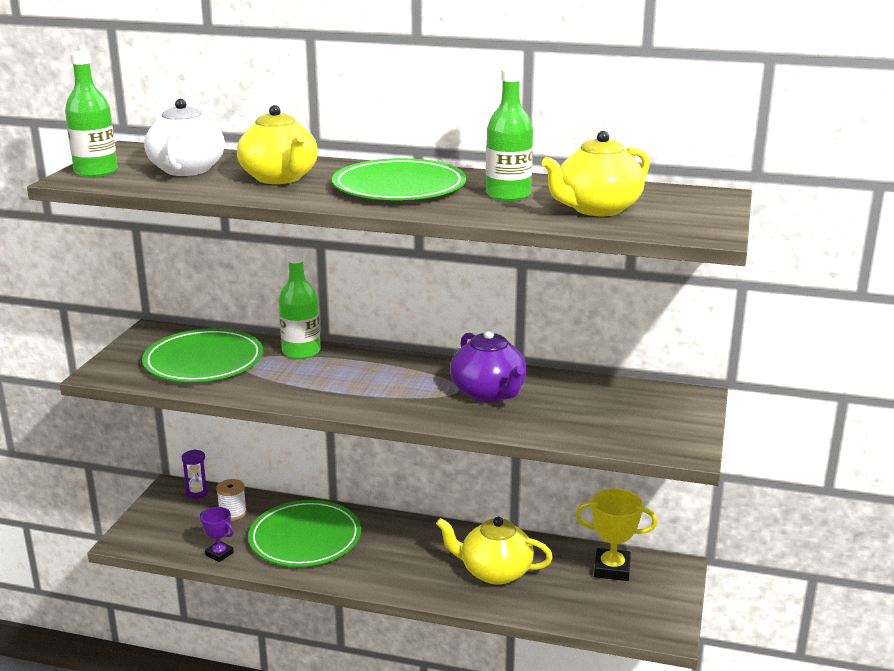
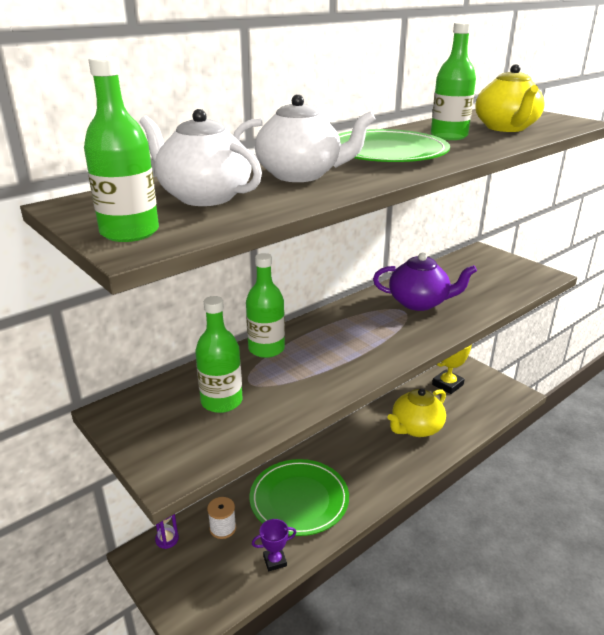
camera: 55 degrees left, 5 degrees up
(203, 361) = (221, 401): green plate -> green bottle
(280, 178) = (300, 175): yellow teapot -> white teapot

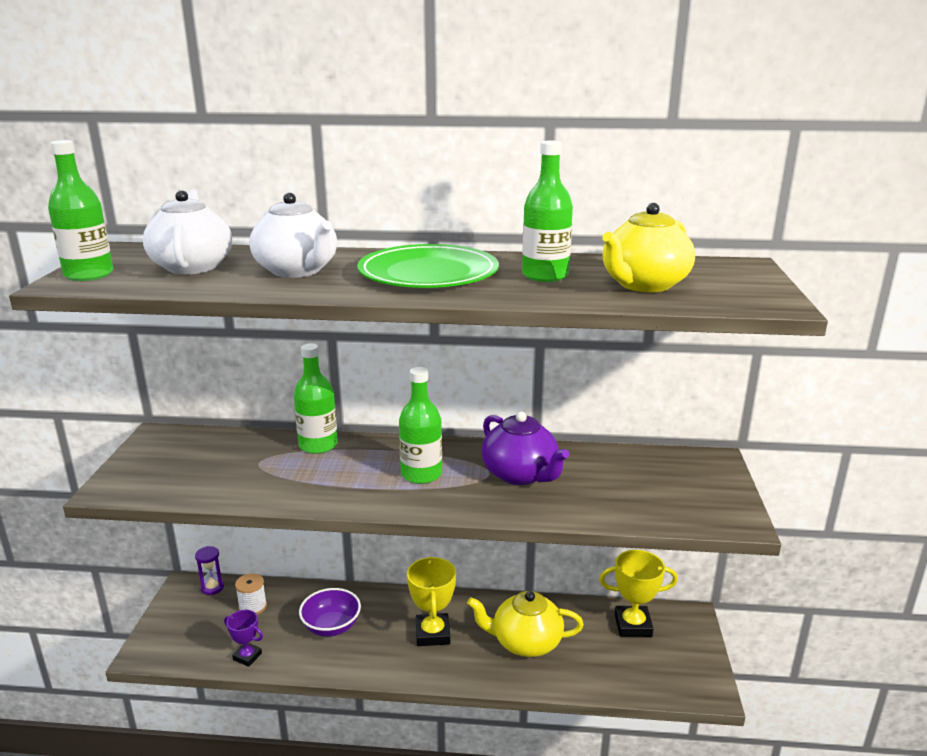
camera: 45 degrees right, 5 degrees down
(221, 401) = (219, 464): green bottle -> green bottle (421, 474)
(299, 499) = (331, 627): green plate -> purple bowl
(364, 458) = (432, 633): none -> yellow trophy

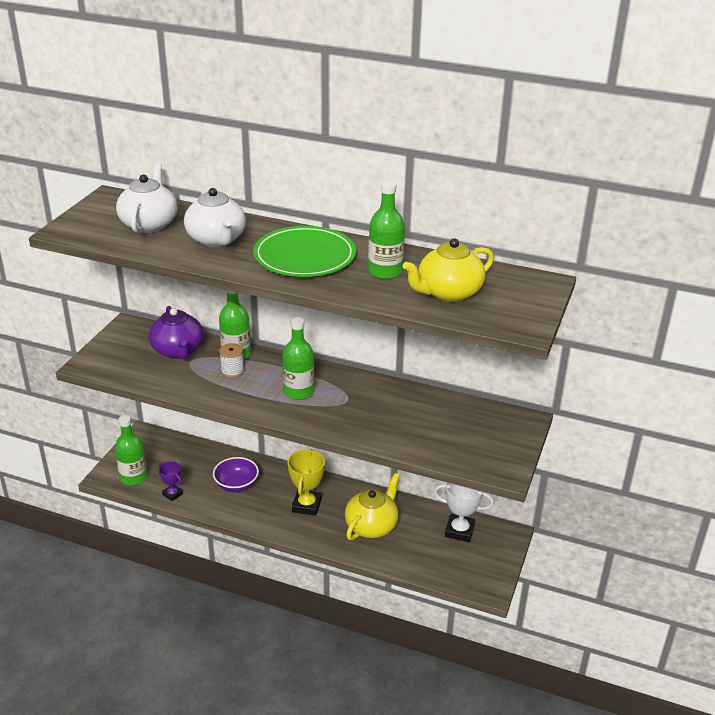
camera: 15 degrees right, 10 degrees up
(89, 275) = (81, 223): green bottle -> green bottle (133, 477)
(212, 587) = (162, 439): purple hourglass -> none
(253, 607) = (186, 459): white spool -> white spool (232, 371)
(520, 474) = (370, 405): purple teapot -> purple teapot (178, 351)
(525, 642) = (372, 526): yellow teapot -> yellow teapot turned 105 degrees clockwise
(633, 625) = (459, 531): yellow trophy -> white trophy

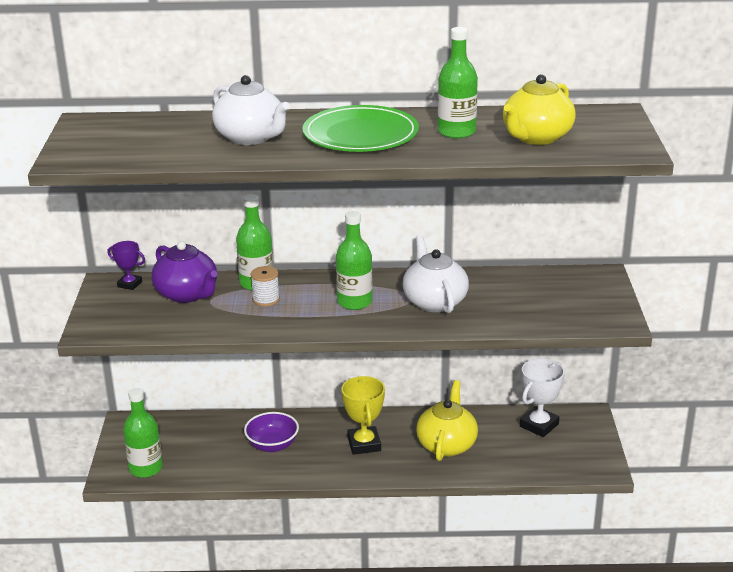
camera: 20 degrees left, 5 degrees down
(149, 224) = (159, 137): white teapot -> white teapot (434, 301)
(172, 494) = (204, 473): purple trophy -> purple trophy (129, 284)
(459, 531) = (539, 425): white trophy -> white trophy turned 45 degrees counterclockwise

